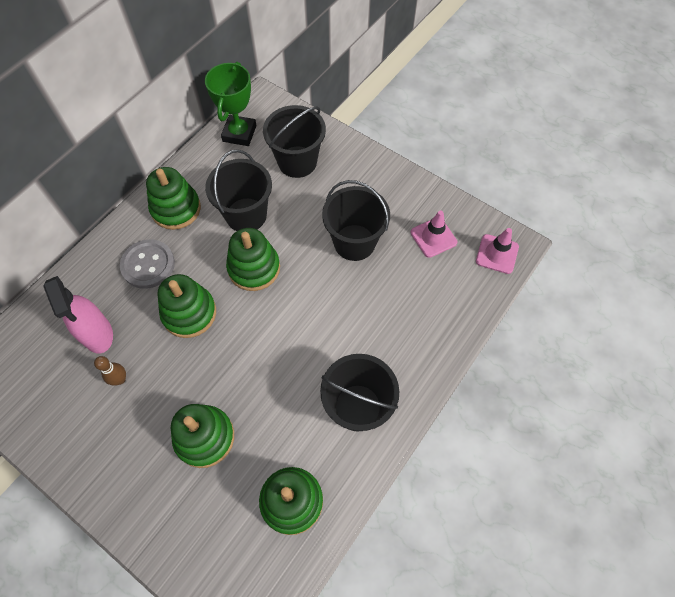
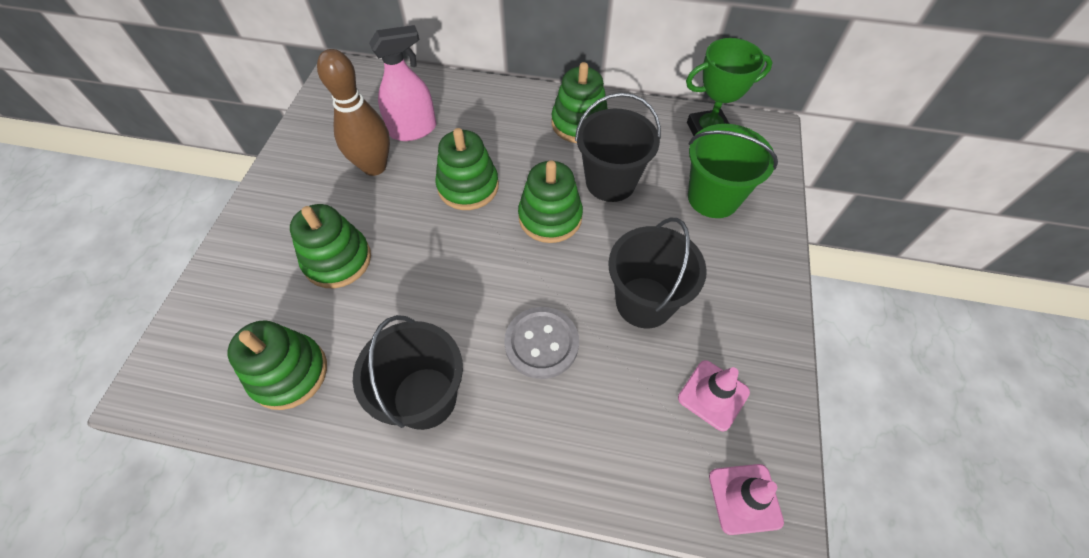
camera: 65 degrees right, 5 degrees down
(97, 334) = (413, 130): pink spray bottle -> pink spray bottle turned 150 degrees counterclockwise
(120, 379) = (374, 166): brown bowling pin -> brown bowling pin, size x2.15
(148, 265) = (504, 131): grey button -> grey button (541, 343)
(297, 162) = (713, 198): black bucket -> green bucket

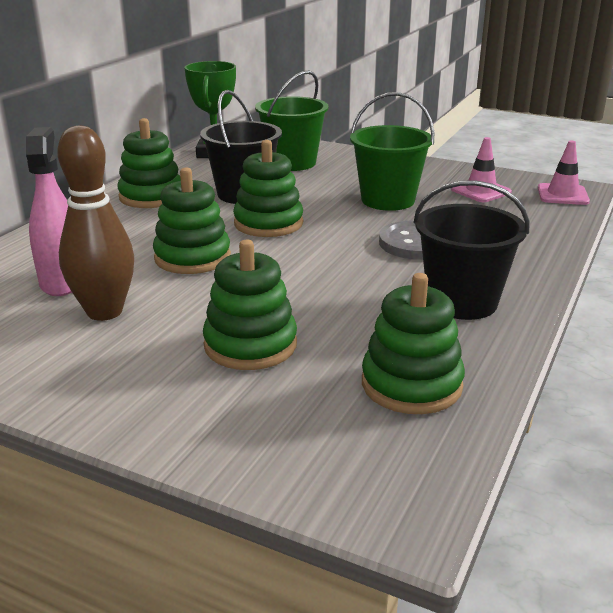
camera: 75 degrees left, 30 degrees down
(644, 302) = (388, 200): black bucket -> green bucket

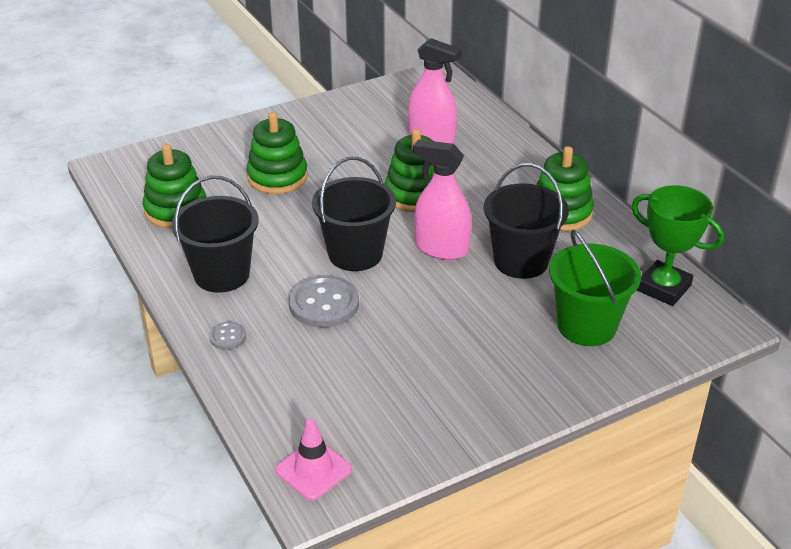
camera: 125 degrees right, 10 degrees up
(104, 312) = (373, 144): brown bowling pin -> none
(268, 223) = (441, 249): green stacking toy -> pink spray bottle
(329, 253) = (355, 254): none -> black bucket
(388, 200) = (424, 337): green bucket -> none
(481, 191) = (383, 414): pink traffic cone -> none
(524, 265) = (227, 337): none -> grey button

